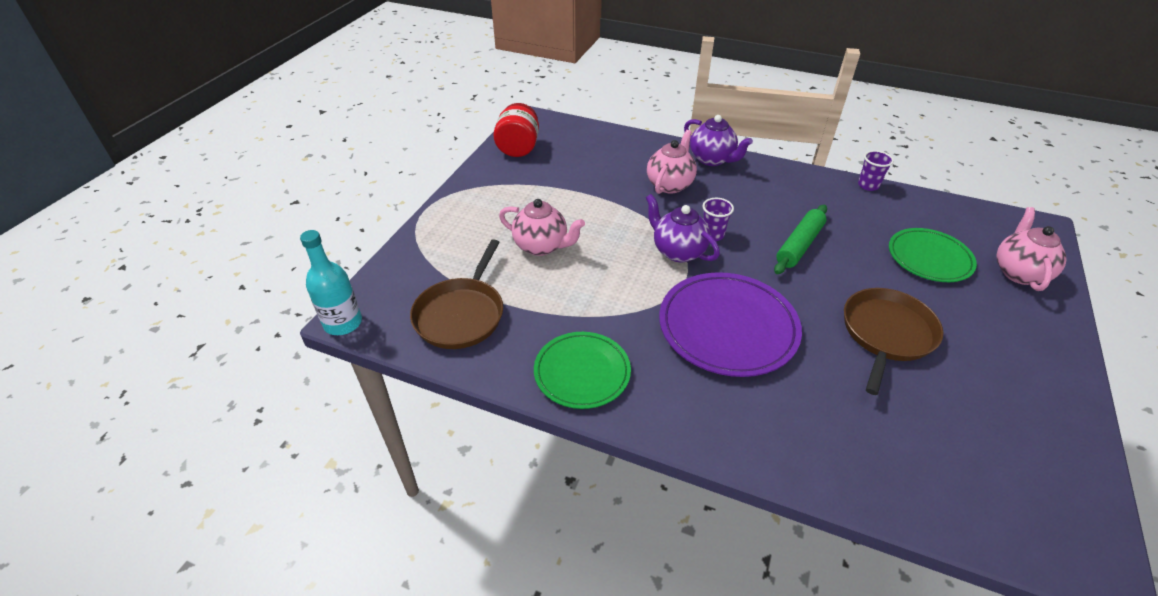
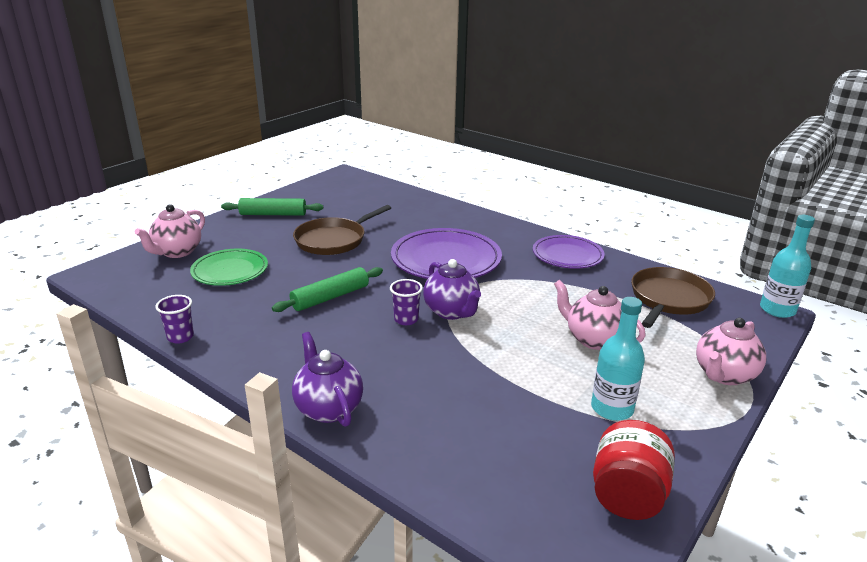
camera: 165 degrees left, 15 degrees down
(526, 191) = (612, 408): none -> turquoise bottle
(582, 372) = (567, 255): green plate -> purple plate
(670, 184) = (413, 382): pink teapot -> pink teapot (724, 375)
(1026, 374) = (273, 214): none -> green rolling pin

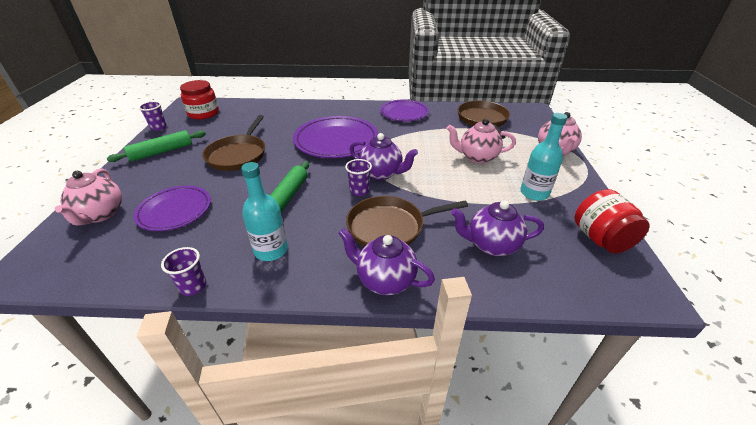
camera: 35 degrees left, 10 degrees up
(230, 271) = (175, 210): green plate -> purple plate
(294, 190) = (158, 127): none -> purple cup
(347, 188) = (203, 113): none -> red jar
(392, 366) = (389, 227): none -> brown pan
(477, 433) = (491, 245): none -> purple teapot
(777, 310) = (533, 108): turquoise bottle -> turquoise bottle (271, 250)

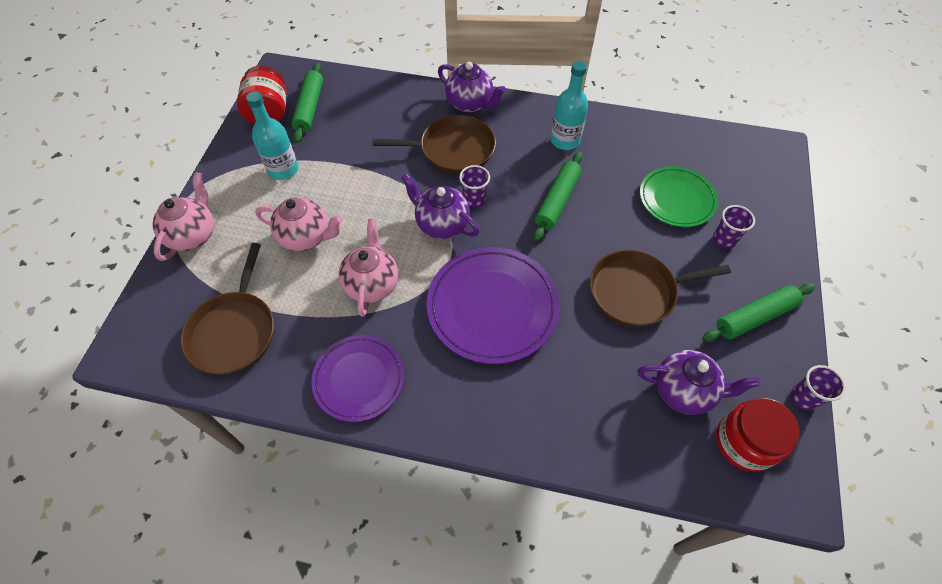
camera: 170 degrees left, 20 degrees up
(100, 214) = (755, 204): pink teapot -> pink teapot (372, 284)
(175, 210) = (676, 199): purple plate -> green plate
(193, 286) = (622, 118): purple cup -> purple cup (724, 239)
(238, 155) = (636, 292): brown pan -> brown pan turned 120 degrees counterclockwise
(491, 245) = (368, 120): purple teapot -> purple teapot (684, 391)
(565, 250) = (310, 107): none -> green rolling pin

